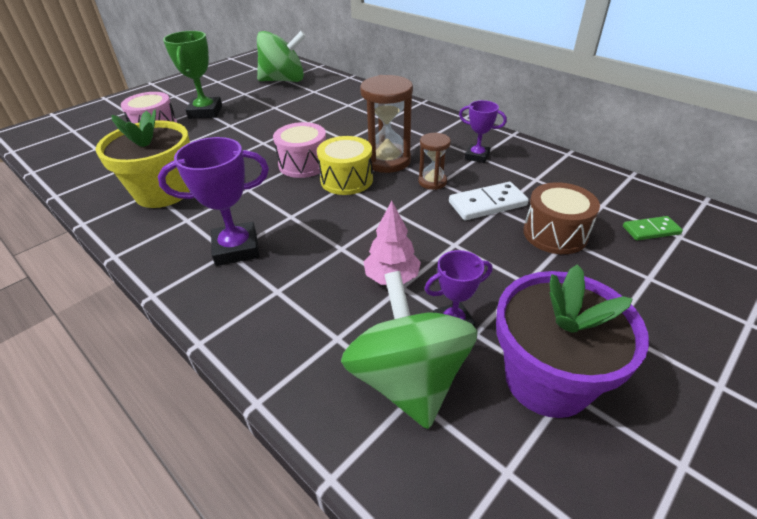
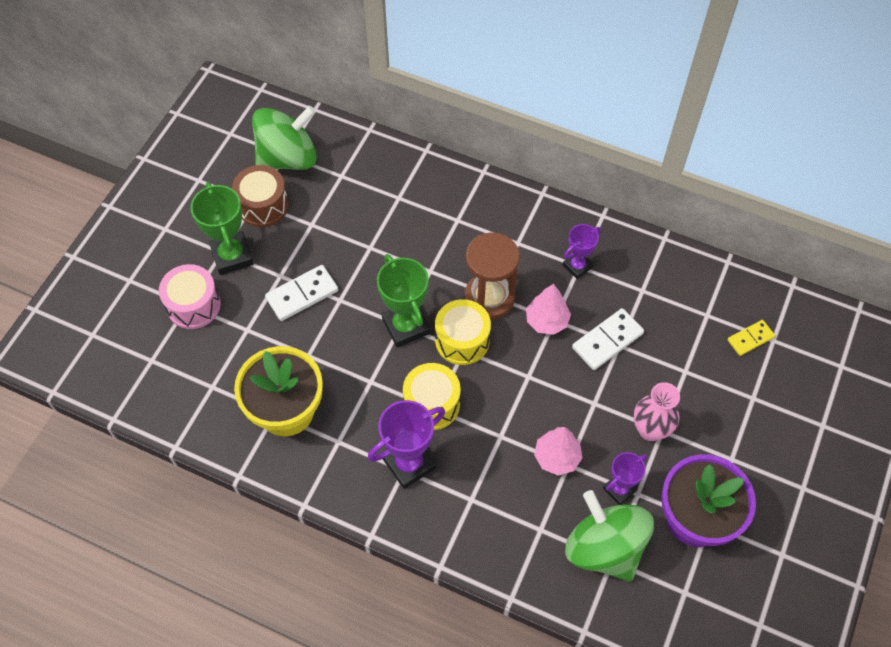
camera: 20 degrees left, 20 degrees up
(237, 135) = (302, 294): none -> white domino
(290, 213) = (432, 404): none -> yellow drum
(303, 164) = (405, 326): pink drum -> green trophy
(432, 182) = (547, 321): brown hourglass -> pink tree
(477, 156) = (577, 266): purple trophy -> purple trophy turned 45 degrees counterclockwise
(511, 278) = (650, 430): none -> pink vase
(555, 234) = (674, 365): brown drum -> brown drum (263, 205)
(651, 230) = (750, 338): green domino -> yellow domino

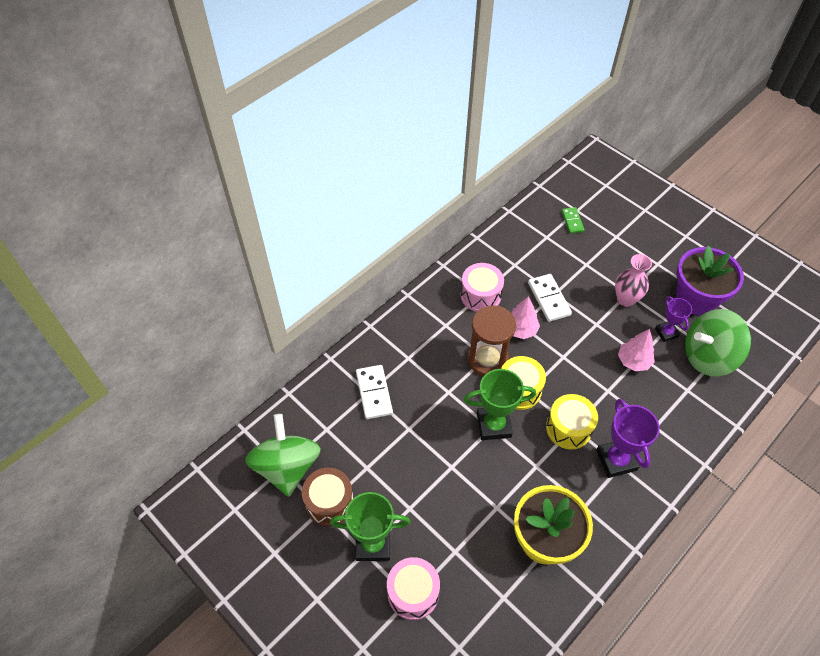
camera: 70 degrees left, 5 degrees down
(302, 294) = (435, 495): white domino -> white domino (374, 393)
(577, 266) = (480, 295): purple trophy -> pink drum
(750, 338) = (572, 221): yellow domino -> green domino

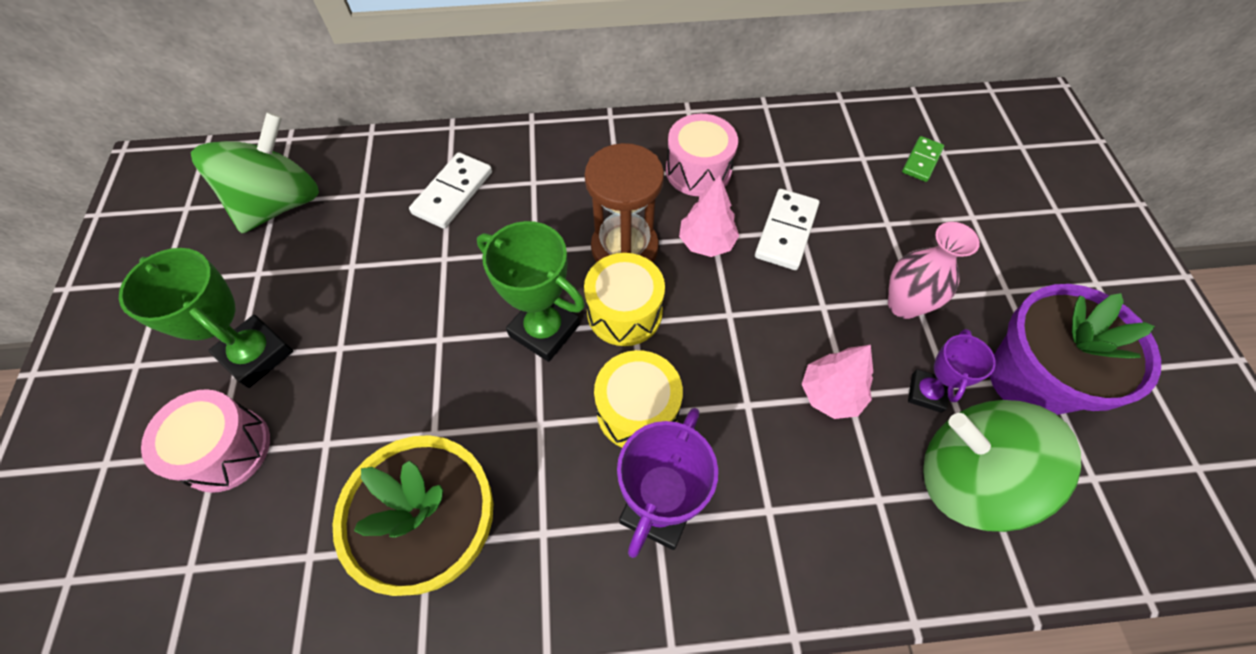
camera: 40 degrees right, 5 degrees up
(329, 502) = (272, 272): brown drum -> none

